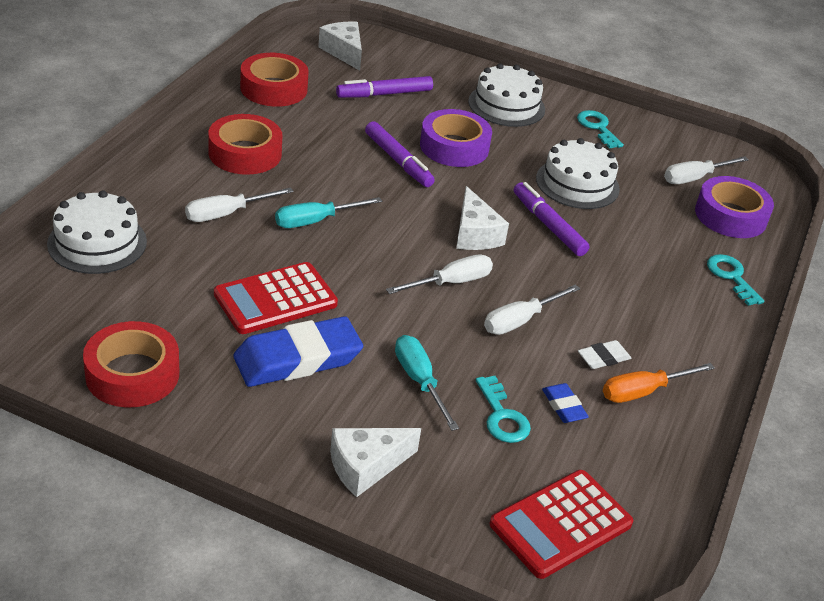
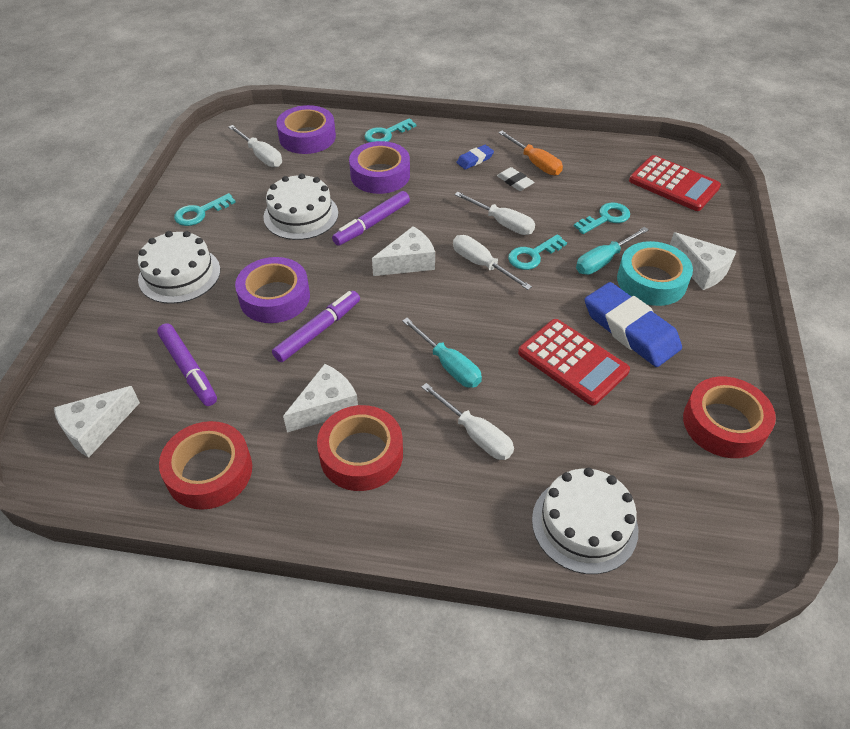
camera: 100 degrees left, 10 degrees up
(305, 147) = (326, 406): none -> white cheese
(366, 410) = (651, 281): none -> turquoise tape
(452, 326) = (533, 255): none -> turquoise key
(563, 406) = (575, 193): blue eraser -> blue eraser (475, 160)
(641, 252) = (380, 175): none -> purple tape

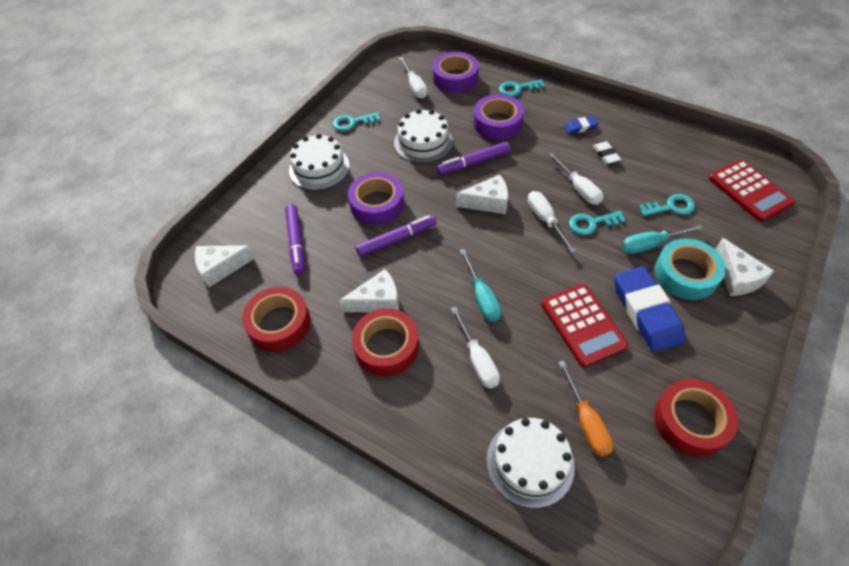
camera: 25 degrees right, 5 degrees up
(535, 163) = (631, 142): orange screwdriver -> orange screwdriver (586, 421)

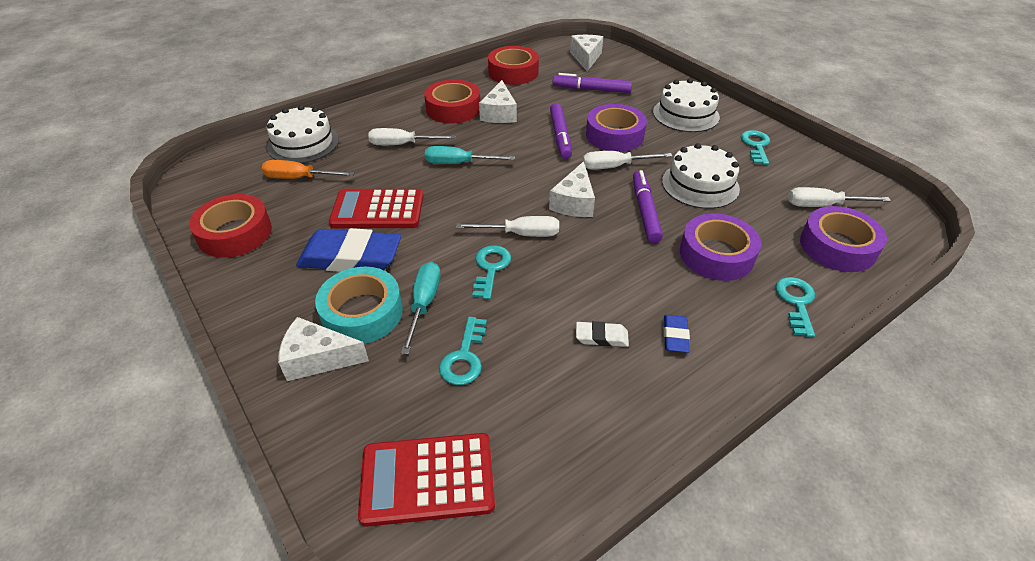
camera: 110 degrees right, 10 degrees down
(578, 188) = (552, 281): white screwdriver -> white screwdriver (615, 167)

